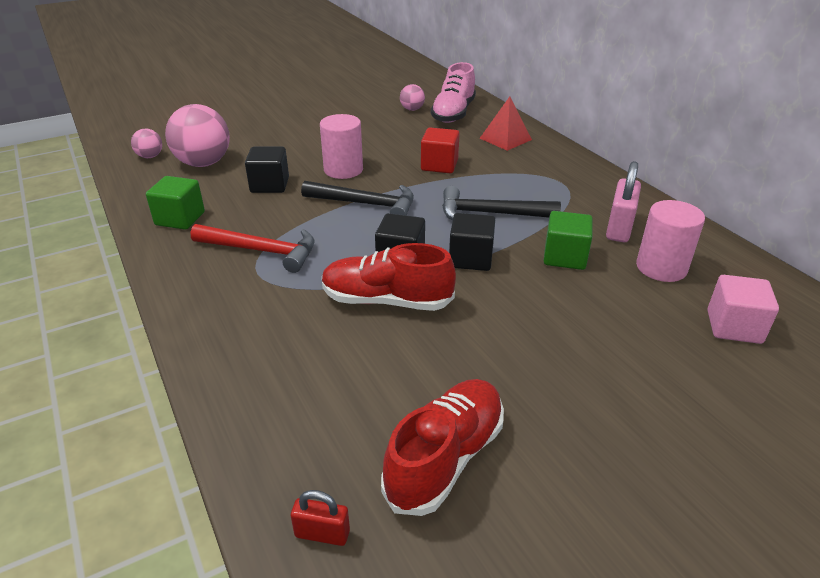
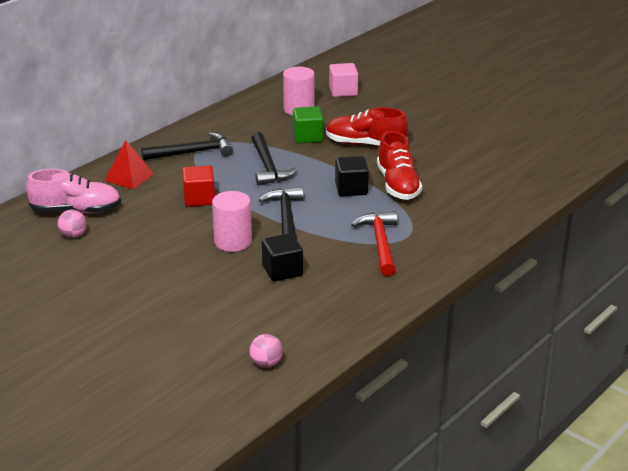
camera: 110 degrees left, 5 degrees down
(180, 219) = (365, 296): green cube -> none
(203, 163) = (262, 322): pink ball -> none
(322, 533) = (558, 168): red padlock -> none
(445, 458) = (495, 149): red shoe -> red shoe (365, 144)
(470, 258) = (332, 166): black cube -> none
(547, 175) = (193, 152): none -> black hammer
(619, 228) = (260, 123): pink padlock -> none

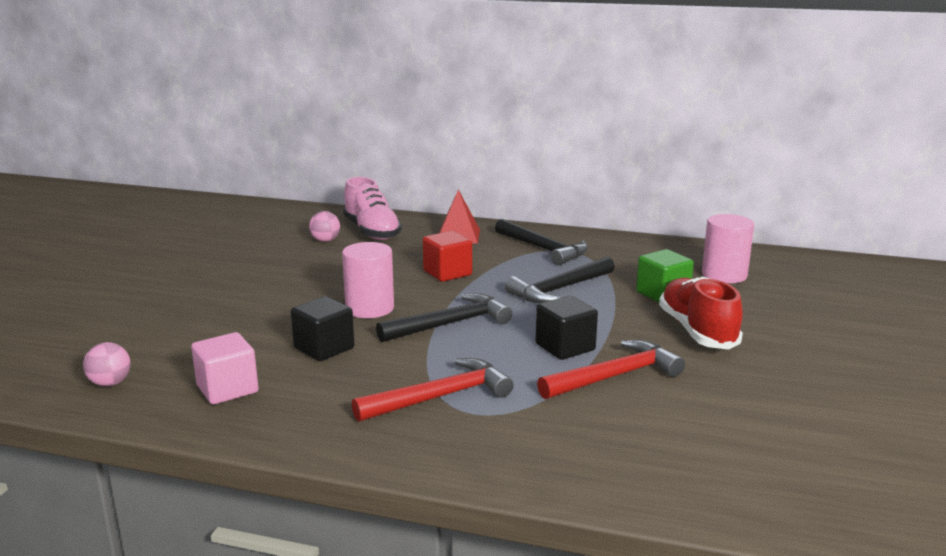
camera: 65 degrees right, 10 degrees down
(343, 91) = (816, 288): pink cube -> pink cube (227, 389)
(398, 185) = (615, 376): red shoe -> red hammer

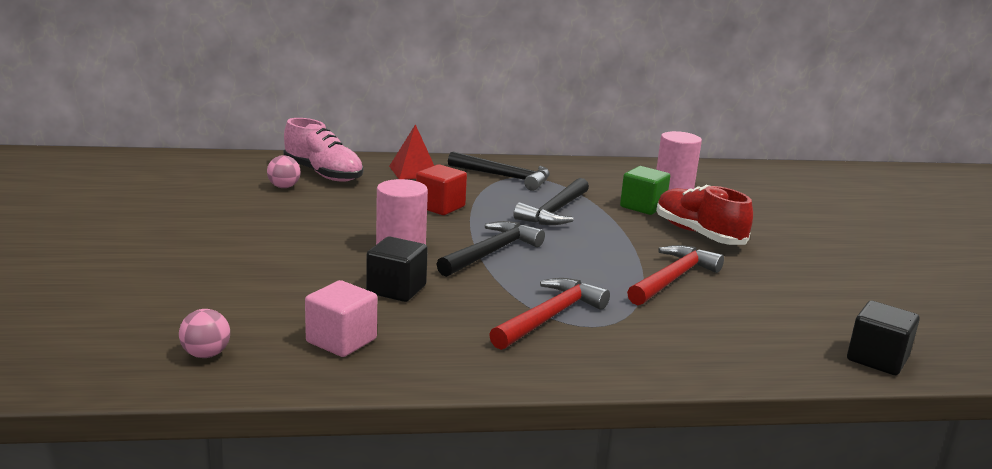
camera: 25 degrees left, 0 degrees up
(565, 347) = (610, 260): black cube -> black cube (877, 359)

